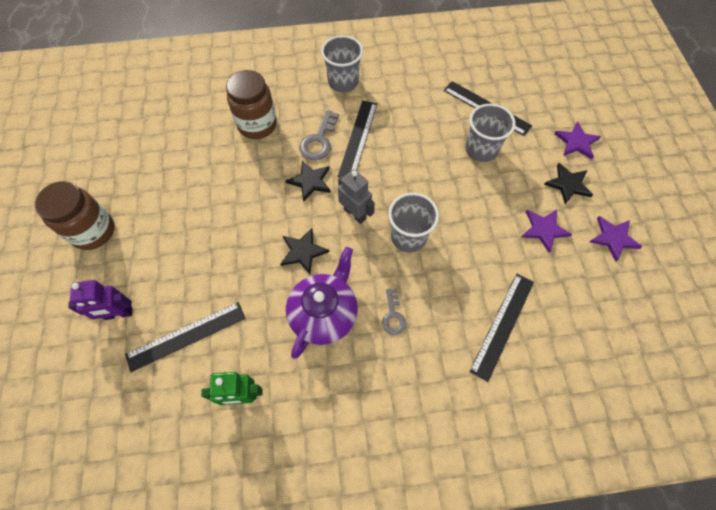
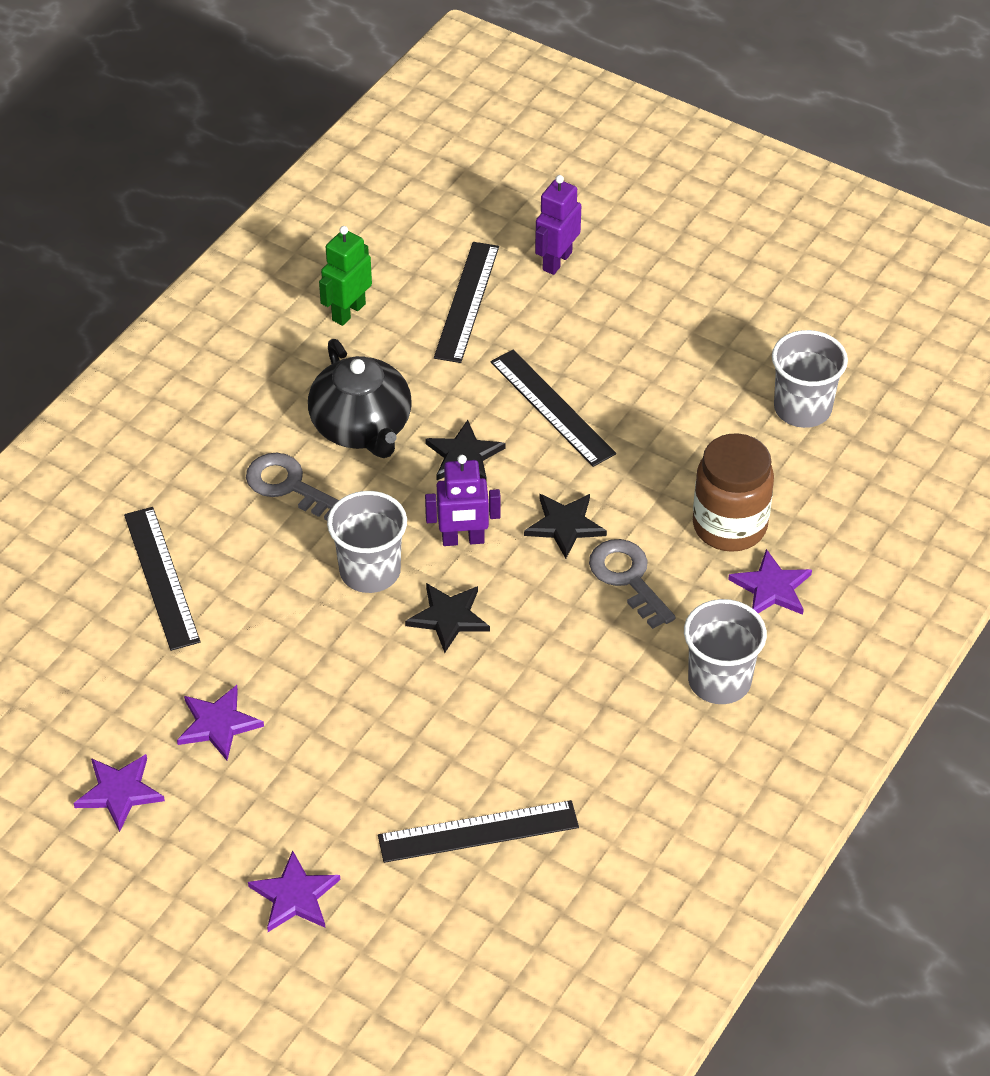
camera: 130 degrees right, 15 degrees down
(93, 231) = (702, 284): brown jar -> none
(280, 93) = (771, 588): none -> purple star
(324, 313) = (362, 427): purple teapot -> black teapot
(355, 214) = (463, 540): grey robot -> purple robot
(358, 139) = (585, 625): black ruler -> black ruler (552, 407)
(393, 316) = (289, 486): grey key -> grey key, size x1.56
(481, 149) = (412, 759): grey cup -> grey cup (802, 408)
(568, 184) = (244, 816): black star -> black star (448, 617)

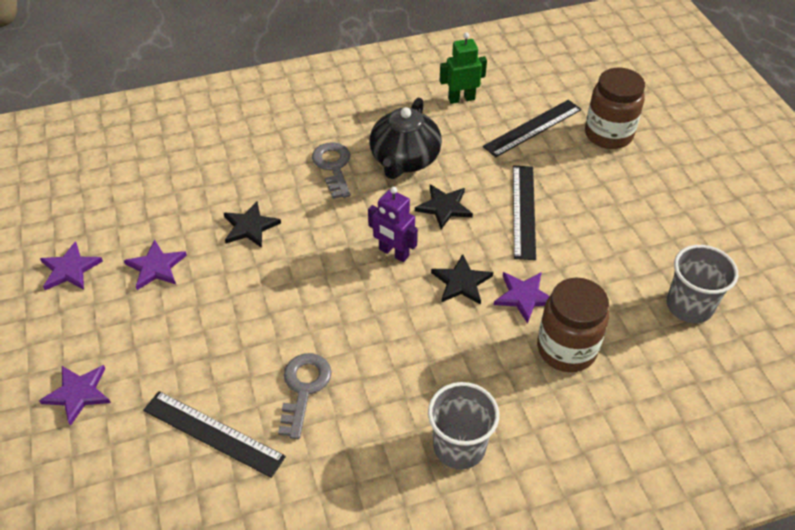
camera: 40 degrees right, 0 degrees up
(161, 577) = (219, 173): black ruler -> none
(370, 571) = (324, 237): grey cup -> none
(448, 617) = (337, 291): black star -> black star (250, 227)
(556, 261) = (608, 134): purple robot -> brown jar
(628, 578) = (467, 339): grey key -> grey key (304, 388)
(771, 588) = (556, 408): purple star -> purple star (524, 296)

